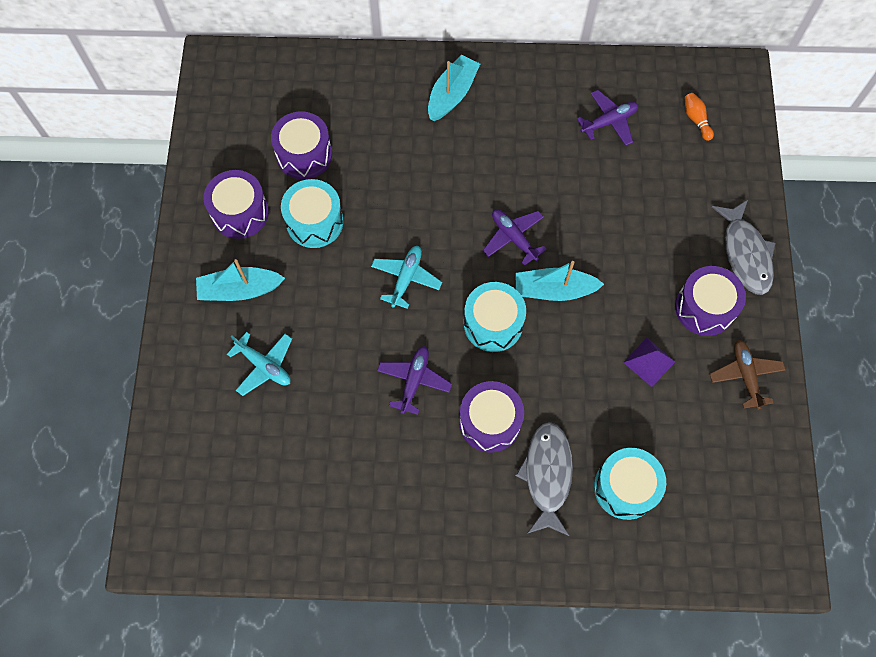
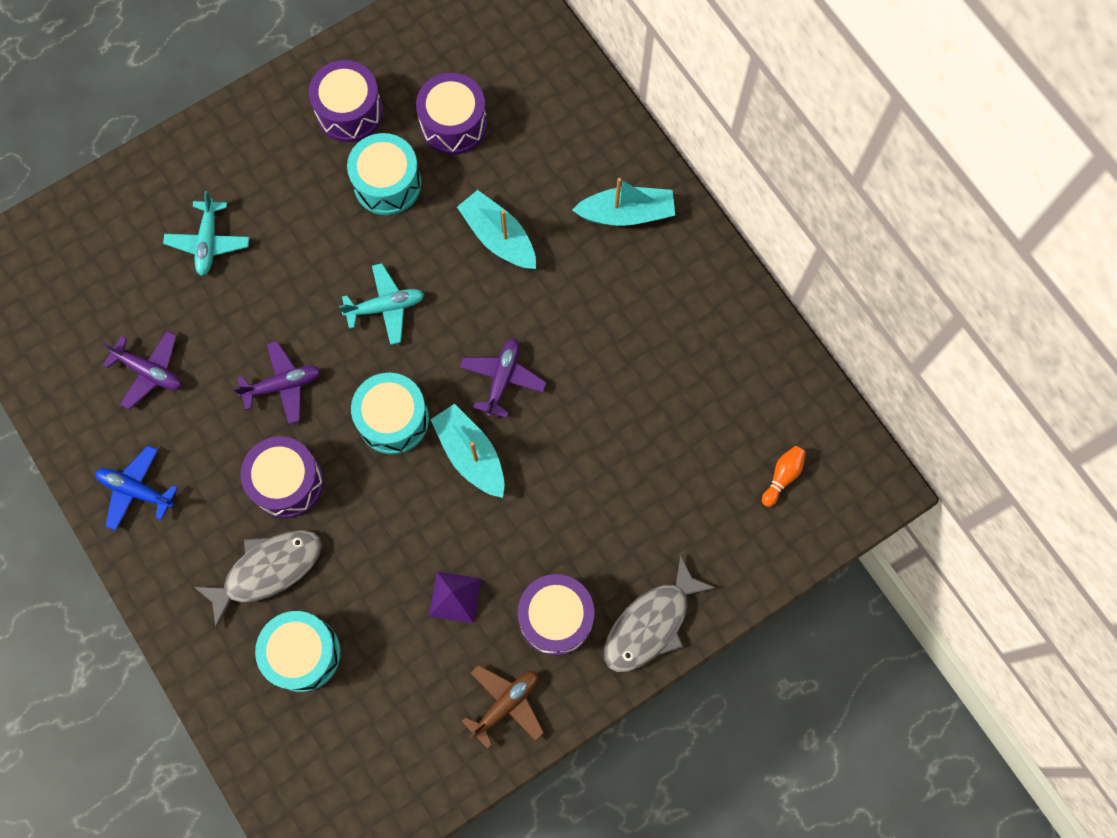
camera: 55 degrees right, 5 degrees up
(240, 290) = (269, 168): turquoise boat -> turquoise boat (498, 237)
(421, 533) = (136, 490): none -> blue plane
(609, 122) = (711, 388): purple plane -> purple plane (149, 371)

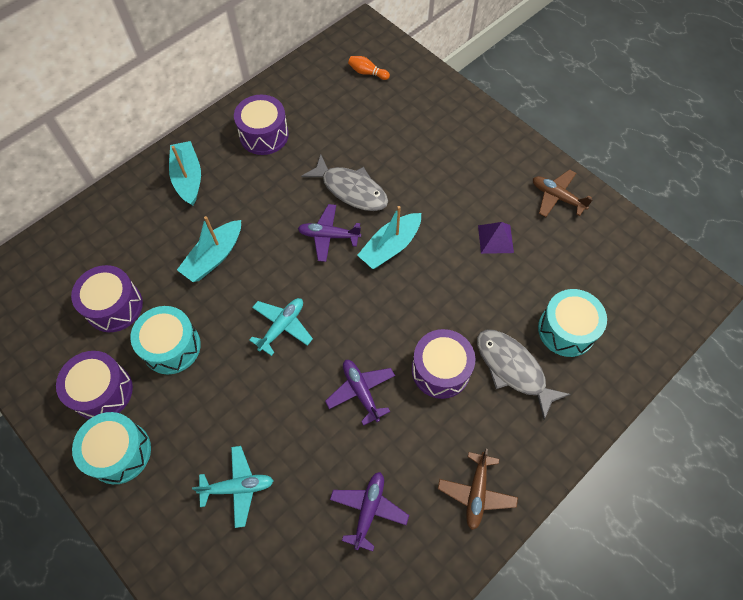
camera: 100 degrees left, 10 degrees down
(136, 490) = (476, 492): blue plane -> brown plane
(385, 307) = (282, 327): turquoise plane -> turquoise plane turned 60 degrees clockwise
(393, 419) = (374, 303): turquoise drum -> turquoise drum (119, 452)
(556, 617) = (491, 178): purple drum -> purple drum (264, 135)
(651, 624) = (479, 127): grey fish -> grey fish (351, 190)

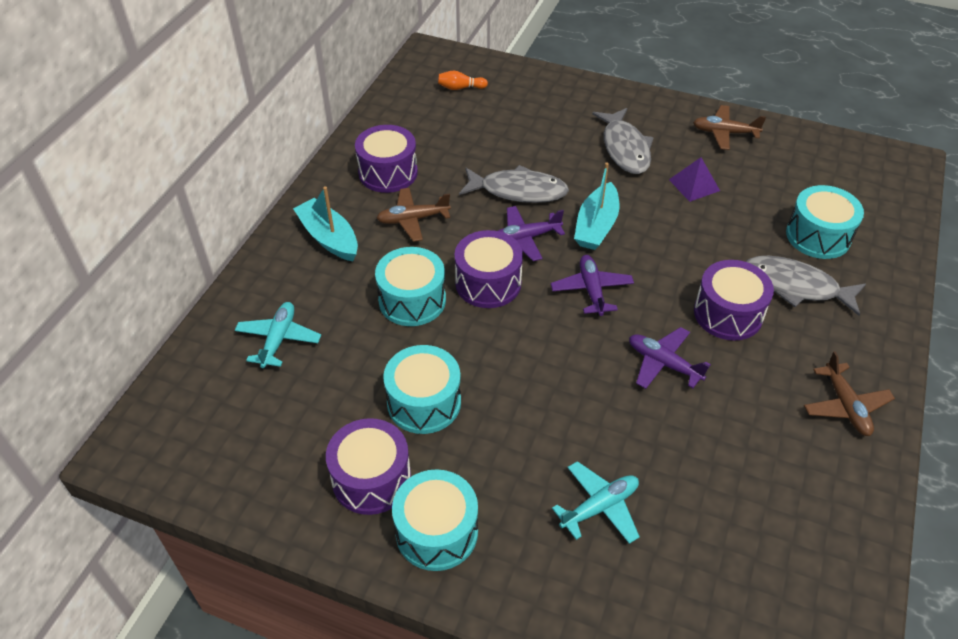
camera: 25 degrees left, 15 degrees down
(114, 306) = (326, 389): purple drum -> purple drum (488, 283)
(214, 257) = (412, 300): turquoise boat -> turquoise drum
(256, 185) = (413, 219): none -> brown plane
(282, 327) = (536, 337): turquoise plane -> turquoise plane (278, 339)
(368, 510) = (753, 467): purple plane -> purple plane (591, 290)
(462, 181) = (625, 148): none -> grey fish

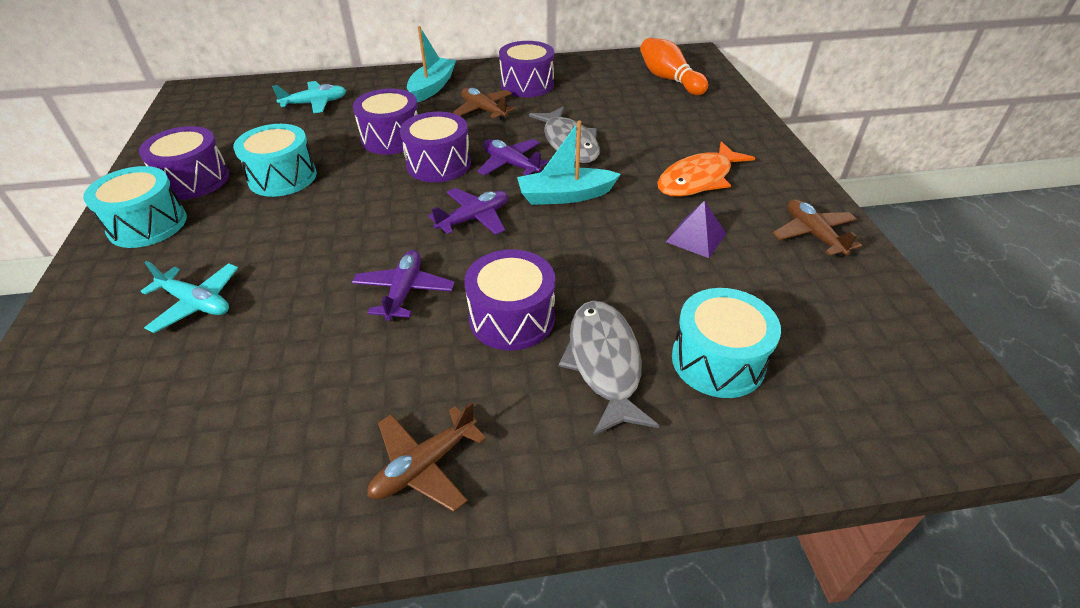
camera: 60 degrees right, 5 degrees down
(412, 300) = (391, 138): turquoise drum -> purple drum
(460, 88) = (669, 79): orange bowling pin -> orange bowling pin, size x1.82
(625, 148) = (698, 179): grey fish -> orange fish

